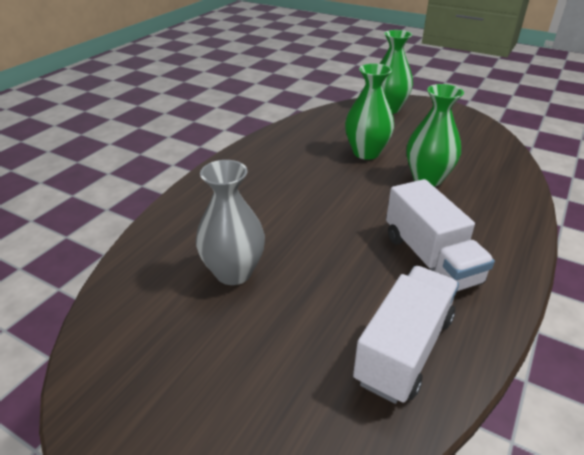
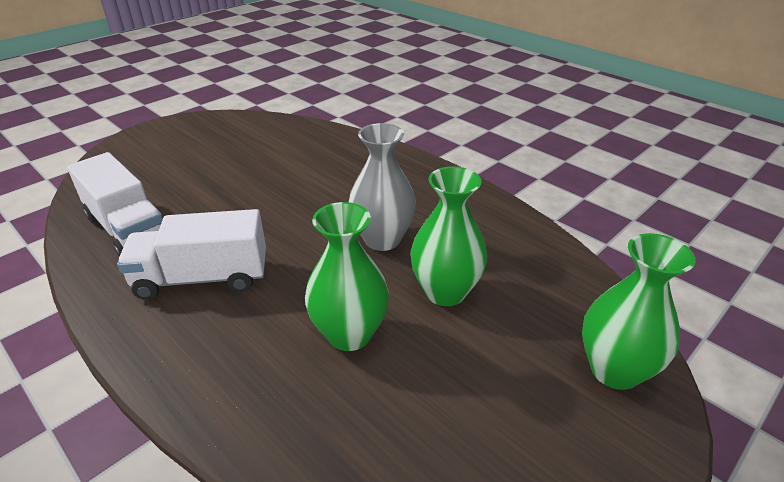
camera: 105 degrees right, 0 degrees up
(233, 272) = (274, 167): grey vase -> grey vase (382, 239)

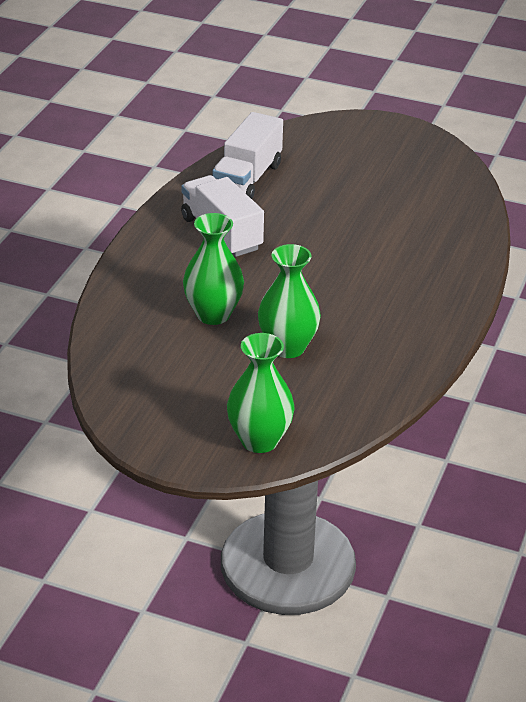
camera: 65 degrees right, 0 degrees up
(382, 239) = (329, 301): grey vase -> none

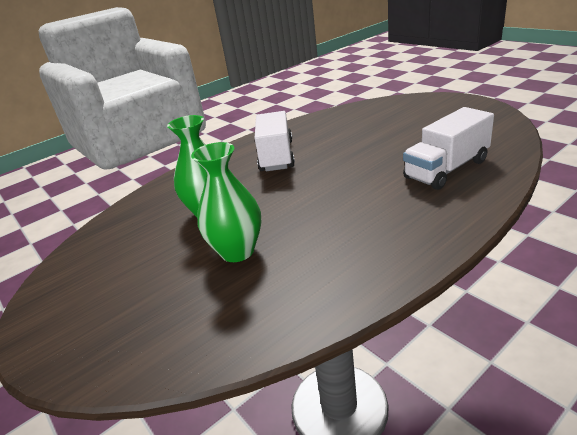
camera: 35 degrees right, 5 degrees down
(247, 179) = (329, 125): white truck -> white truck (446, 169)
(259, 440) = (114, 345): green vase -> none

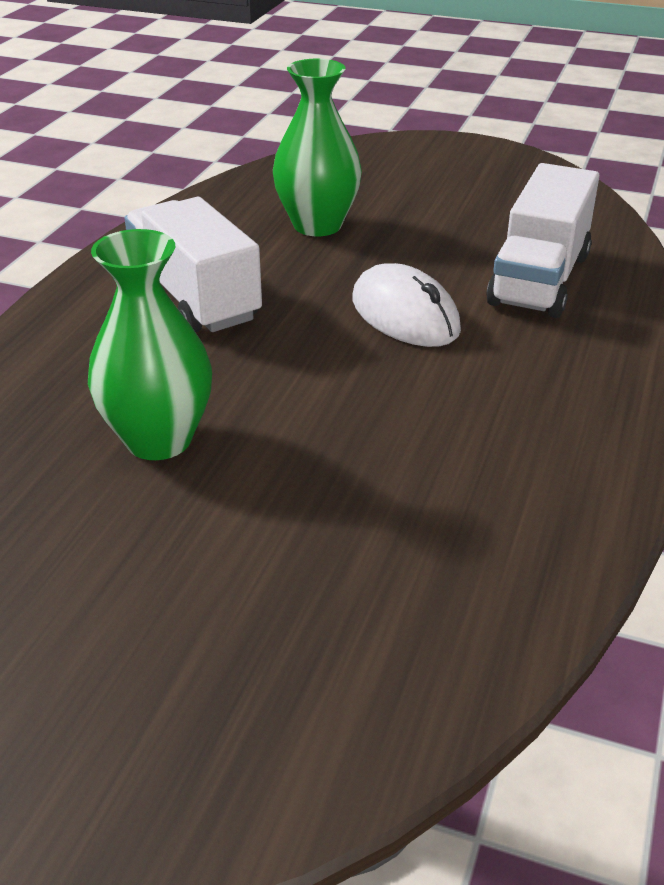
camera: 35 degrees left, 5 degrees up
(237, 251) = (302, 504): green vase -> green vase (317, 225)
(360, 177) = (405, 315): none -> white mouse

